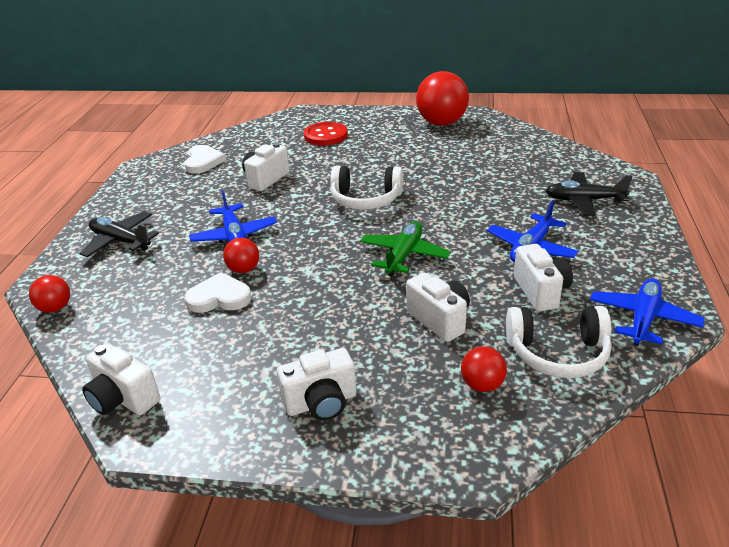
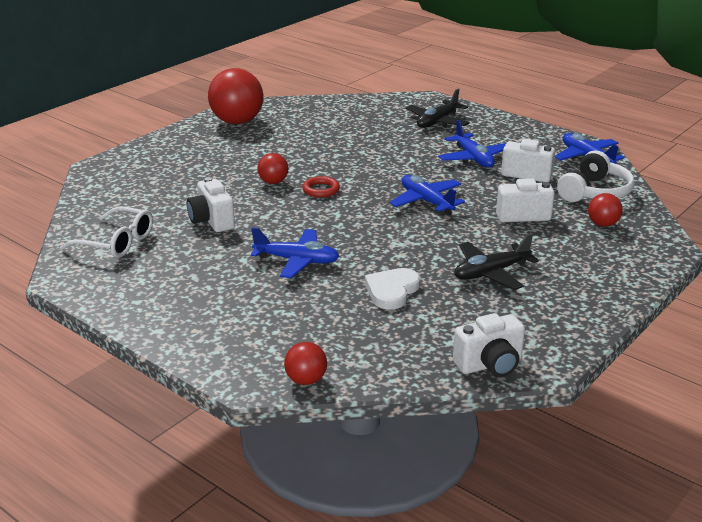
camera: 60 degrees left, 5 degrees down
(120, 241) = (221, 321): black plane -> black plane (491, 273)
(203, 162) = (116, 242): white heart -> white glasses
(244, 269) = (361, 270): red ball -> red ball (273, 182)
(321, 403) = (571, 282): white camera -> none
(325, 135) = (170, 171): red button -> none
(366, 199) = (321, 190): white headphones -> red ring
(404, 255) = (426, 201): green plane -> blue plane

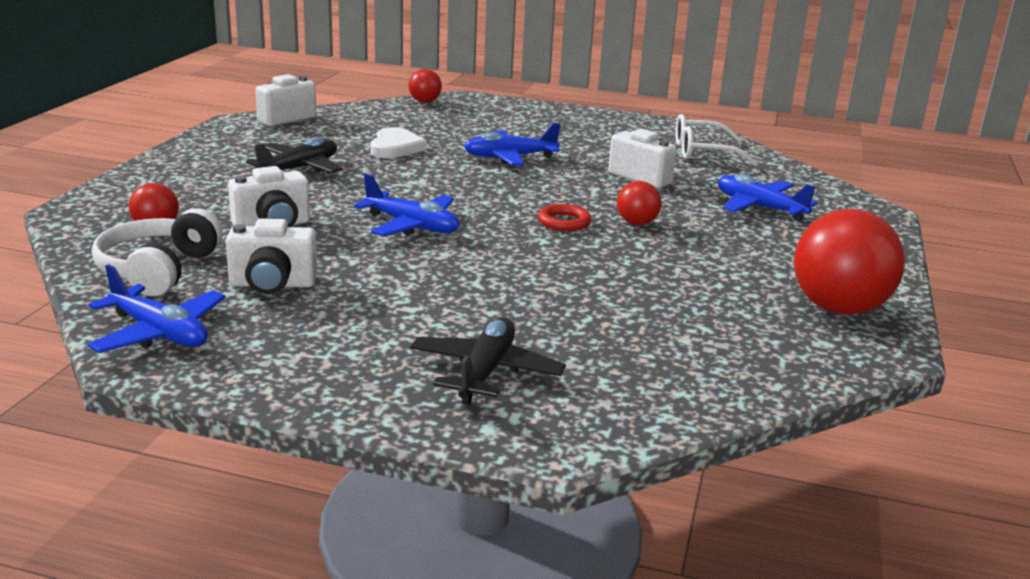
camera: 155 degrees right, 5 degrees down
(473, 158) = (374, 299): blue plane -> blue plane (759, 207)

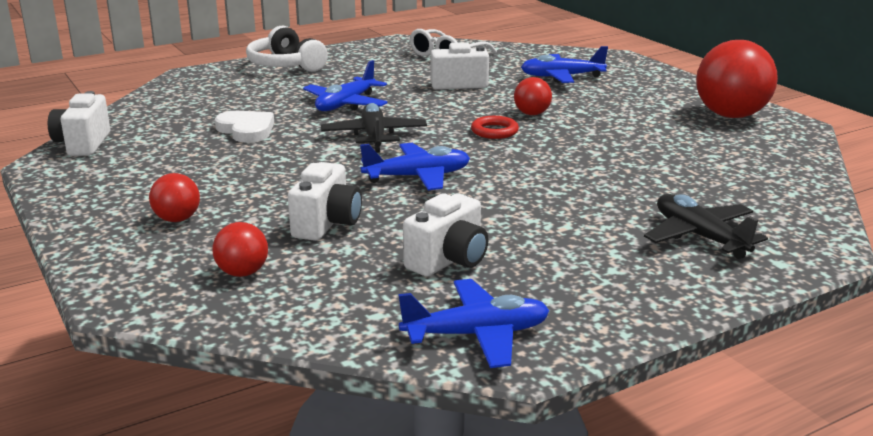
camera: 45 degrees left, 0 degrees up
(158, 270) = (342, 298): white headphones -> white headphones (285, 65)
(299, 169) = (219, 176): black plane -> black plane (374, 136)
(424, 102) = (167, 88): red ball -> red ball (177, 219)

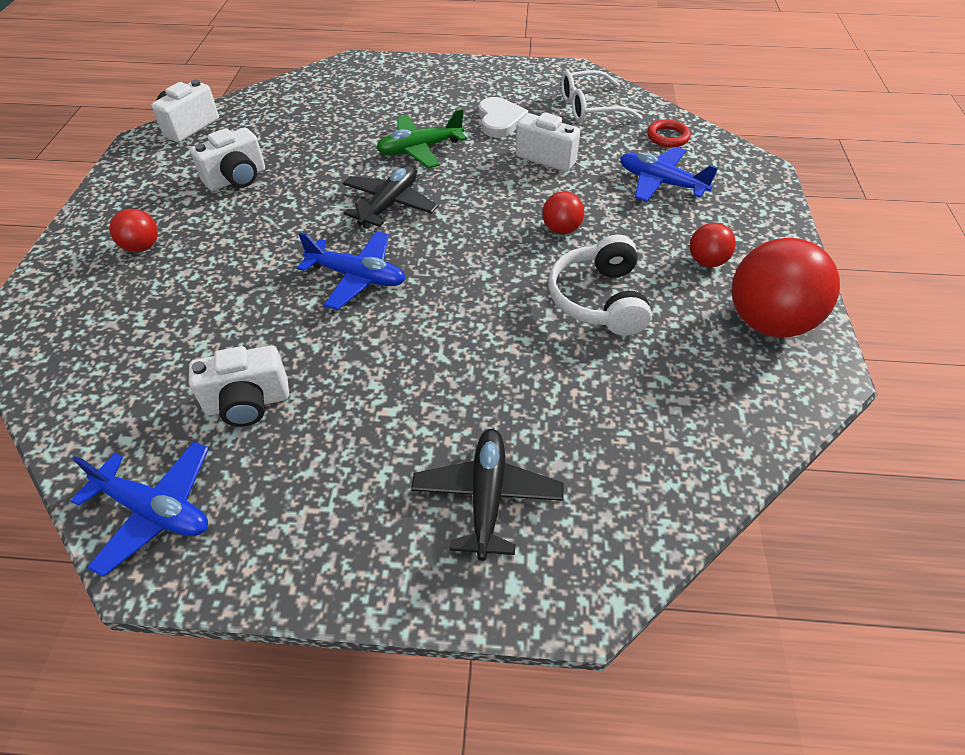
camera: 35 degrees right, 25 degrees up
(242, 273) = (107, 334): red ball -> red ball (706, 261)
(246, 130) = (309, 154): white heart -> white heart (500, 120)
(285, 65) = (437, 75): white headphones -> white headphones (599, 299)
(327, 224) = (223, 305): white camera -> white camera (237, 179)
(346, 104) = (420, 149): blue plane -> green plane
(494, 131) = (496, 241): red ring -> red ring (667, 137)

